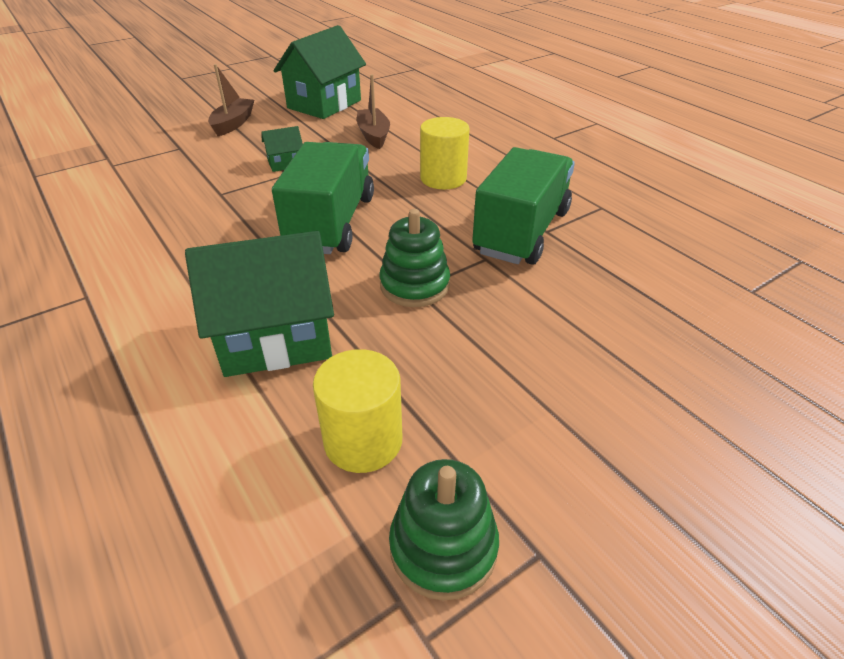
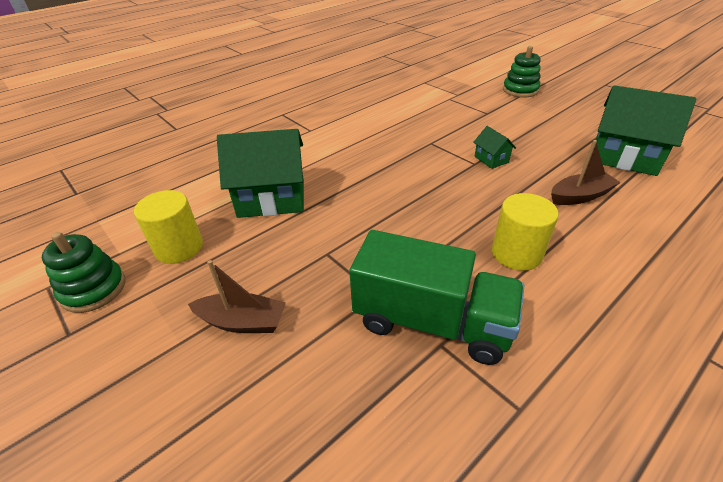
camera: 85 degrees right, 0 degrees up
(233, 124) = (542, 123): brown boat -> brown boat (243, 322)
(276, 338) = (271, 198): green house -> green house turned 75 degrees counterclockwise
(331, 223) = (408, 197): green truck -> none
(414, 285) = (331, 252): green stacking toy -> green stacking toy (520, 90)

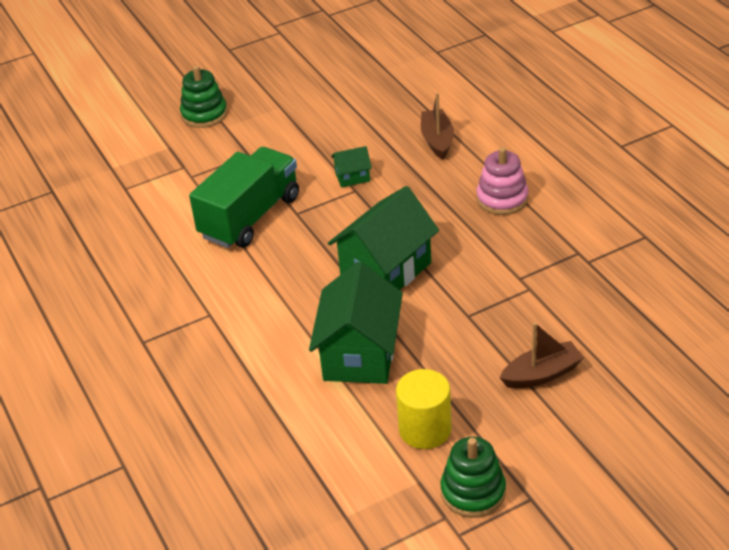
camera: 75 degrees left, 0 degrees up
(243, 322) = (542, 374): brown boat -> brown boat turned 45 degrees clockwise
(431, 322) = (565, 262): green truck -> green truck (250, 217)
(516, 253) = (502, 199): yellow cylinder -> pink stacking toy
(624, 157) = (386, 93): green house -> green house (386, 270)

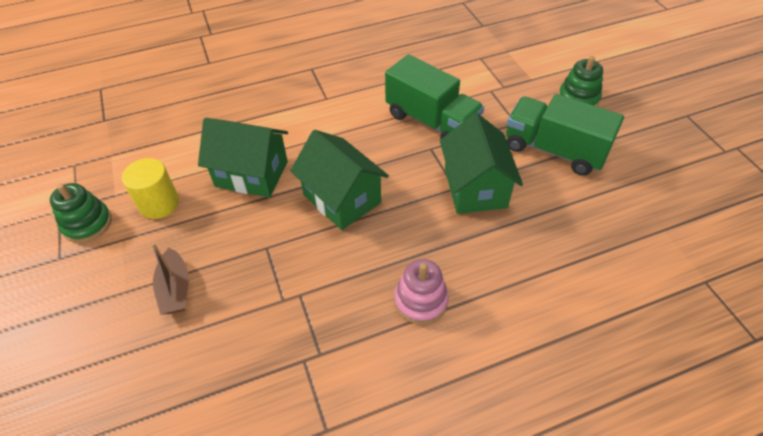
camera: 95 degrees right, 10 degrees up
(289, 128) = (554, 150): none -> green truck
(352, 177) = (475, 187): green house -> green house, size x2.19
(437, 140) = (528, 259): brown boat -> none

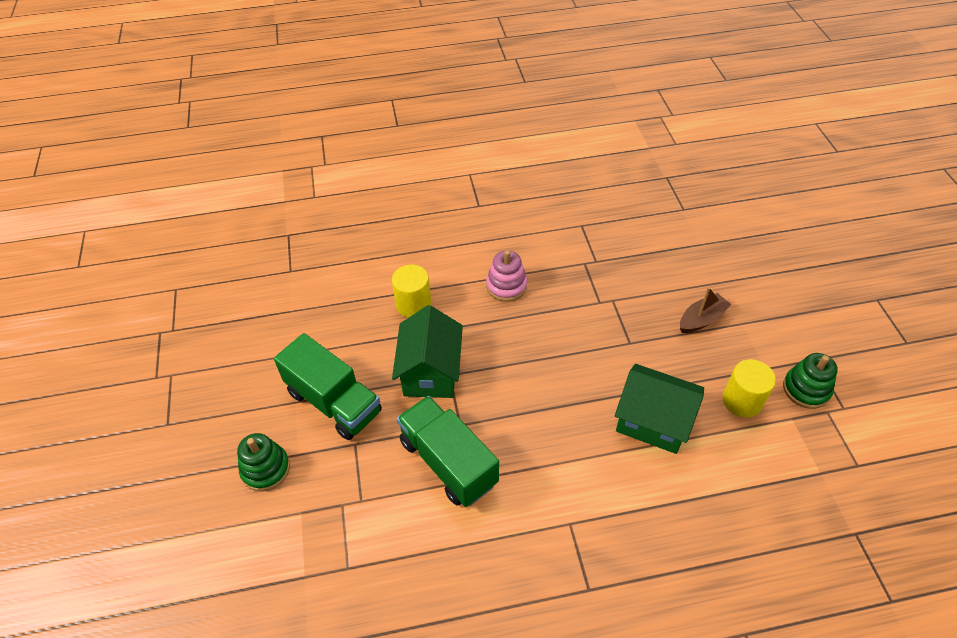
camera: 170 degrees left, 0 degrees up
(175, 289) = (701, 319): brown boat -> brown boat turned 60 degrees clockwise
(342, 199) = (560, 379): green house -> none
(526, 258) = (413, 304): none -> yellow cylinder

